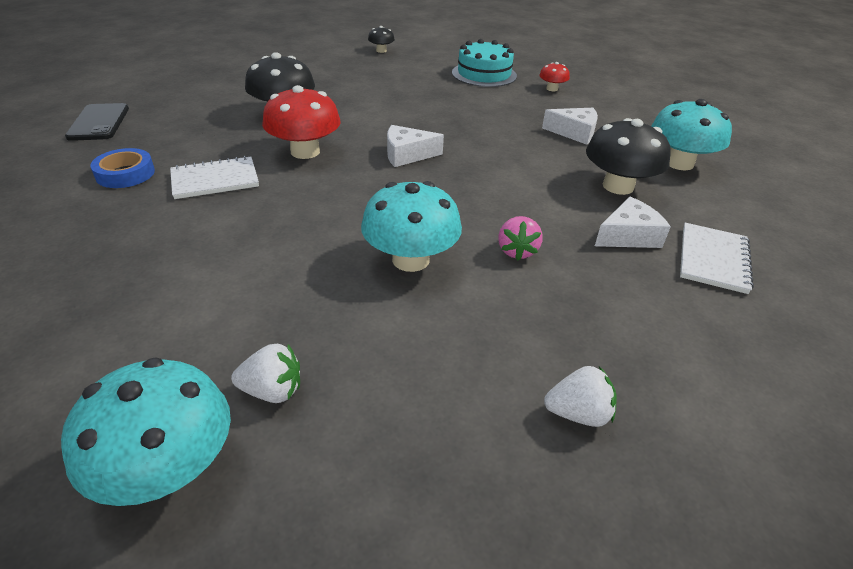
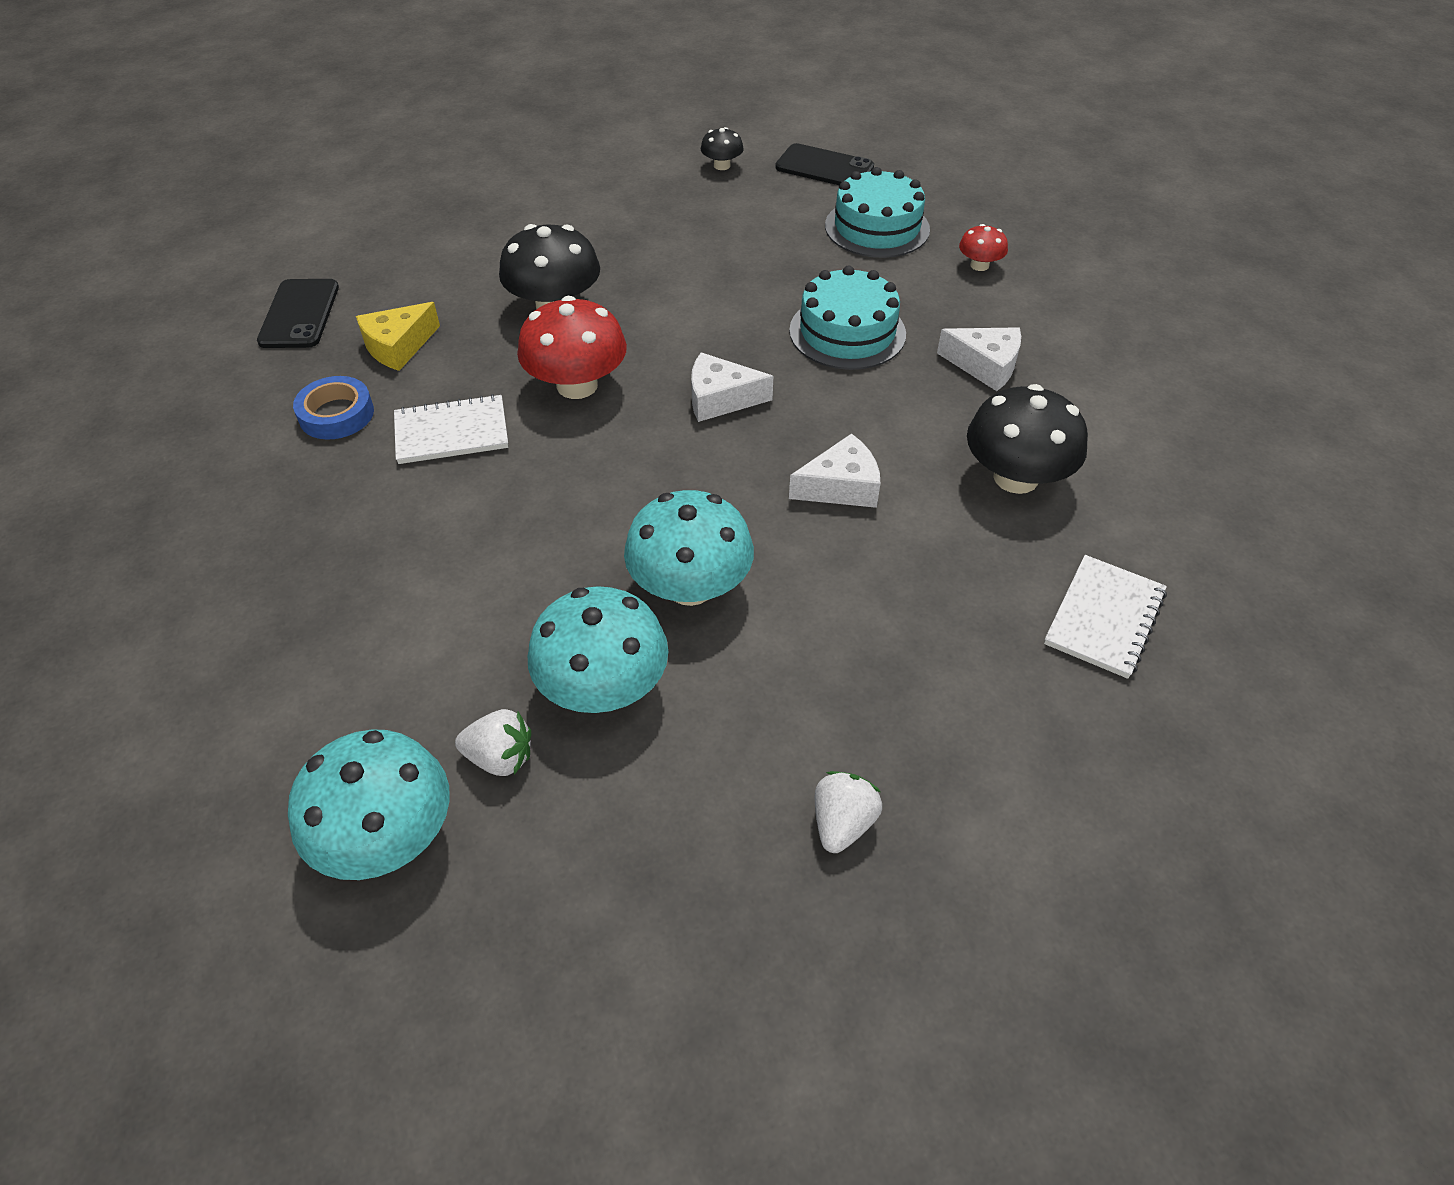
camera: 10 degrees right, 10 degrees up
(173, 136) = (398, 346): none -> yellow cheese
(444, 50) = (824, 167): none -> black phone
(481, 120) = (847, 332): none -> turquoise cake
(517, 251) = (834, 583): pink strawberry -> none
(578, 413) = (842, 823): white strawberry -> white strawberry turned 75 degrees counterclockwise
(628, 236) = (998, 569): white cheese -> white cheese (841, 486)
(679, 163) = (1128, 437): turquoise mushroom -> turquoise mushroom (603, 687)

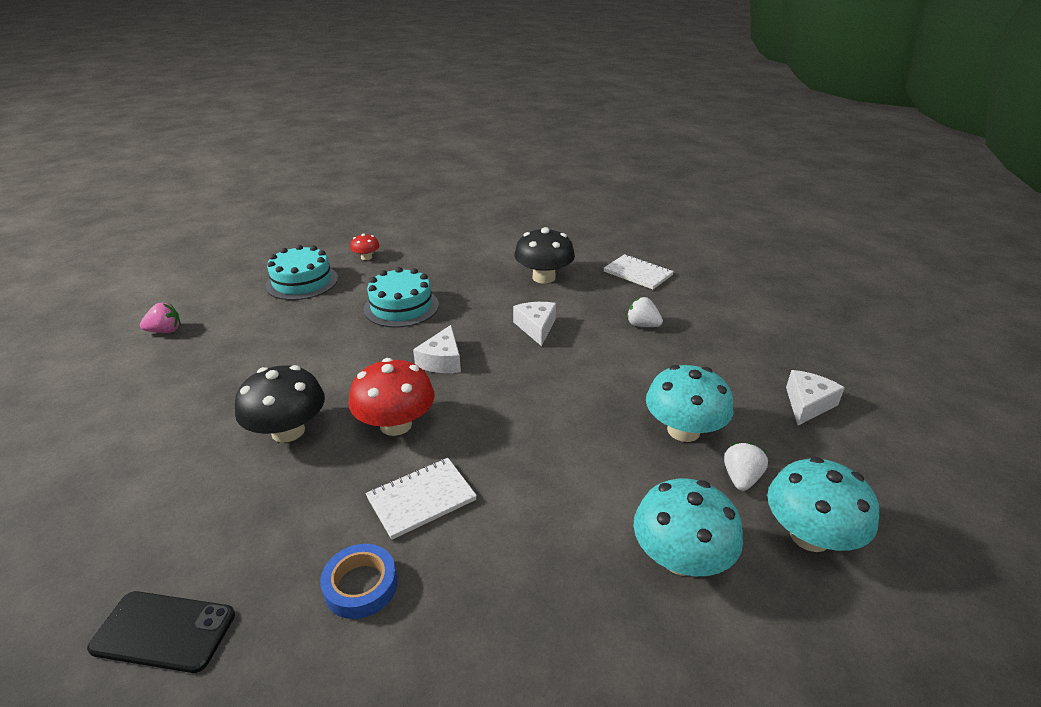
camera: 80 degrees left, 15 degrees down
(398, 346) = (280, 538): yellow cheese -> none
(451, 432) = (421, 499): white notebook -> white notebook turned 60 degrees clockwise
(690, 586) = (606, 389): turquoise mushroom -> turquoise mushroom (680, 558)
(722, 166) = (165, 331): black mushroom -> pink strawberry
(824, 167) = (214, 290): black phone -> none
(842, 823) = (761, 358): white strawberry -> white strawberry (642, 325)
(985, 366) = (455, 271): white cheese -> white cheese (807, 404)

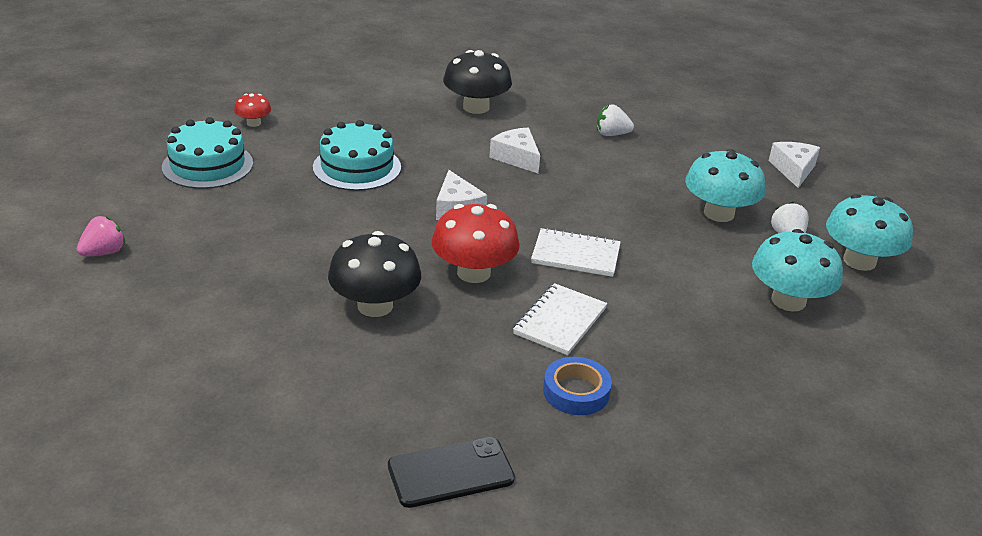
camera: 30 degrees left, 0 degrees up
(638, 273) = (564, 85): white notebook -> white notebook (575, 255)

